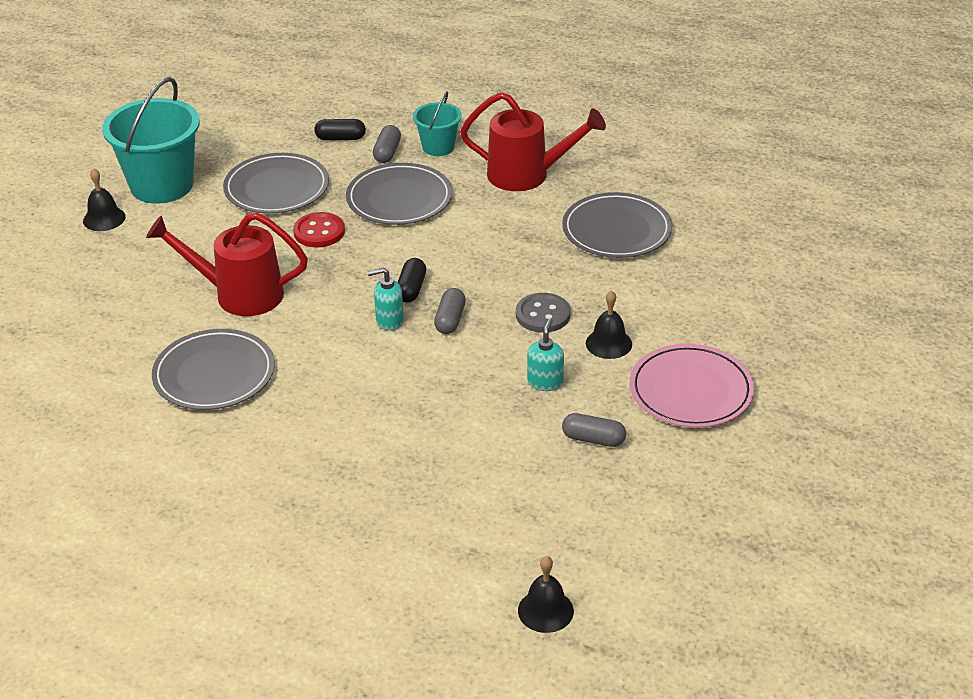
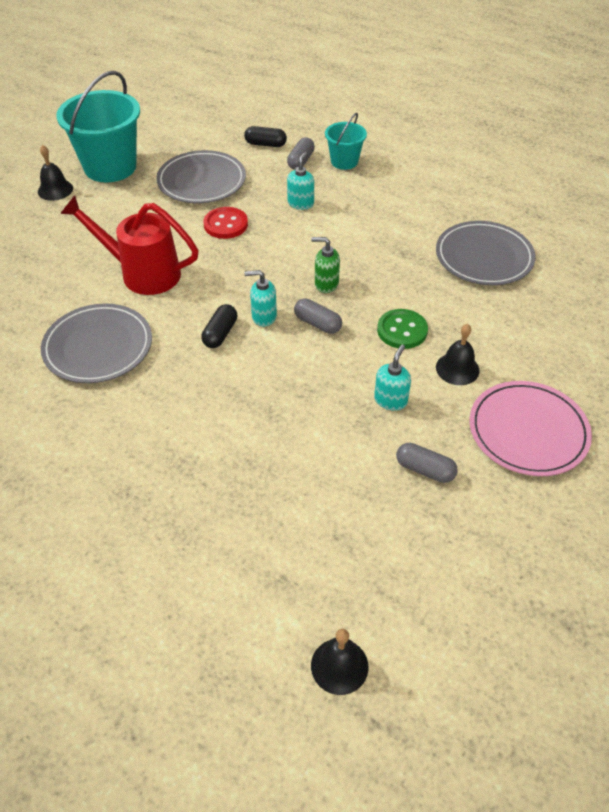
camera: 10 degrees right, 10 degrees up
(399, 199) = (300, 203): grey plate -> turquoise soap dispenser
(411, 289) = (290, 288): black capsule -> black capsule (220, 333)
(449, 279) = (326, 284): none -> green soap dispenser
(450, 320) = (317, 323): grey capsule -> grey capsule turned 75 degrees counterclockwise
(527, 175) = (414, 195): red watering can -> none
(543, 315) = (402, 330): grey button -> green button

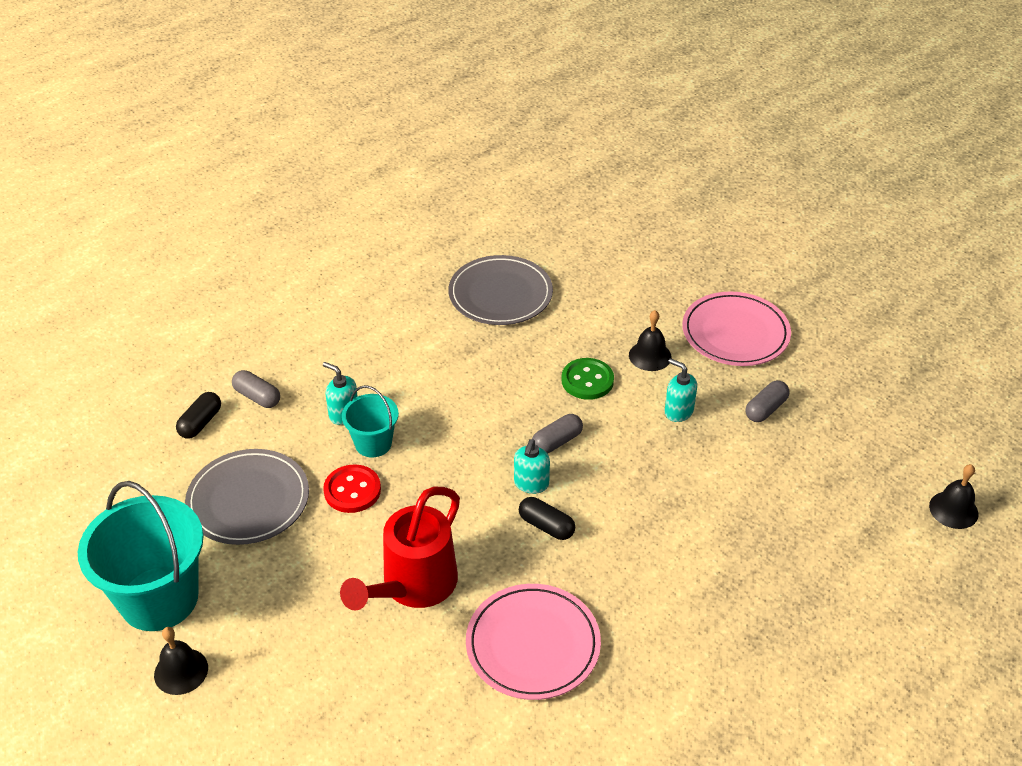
camera: 75 degrees left, 5 degrees down
(98, 347) = (533, 645): grey plate -> pink plate
(326, 284) = (496, 422): green soap dispenser -> none
(344, 161) = (280, 358): turquoise bucket -> turquoise bucket (373, 443)

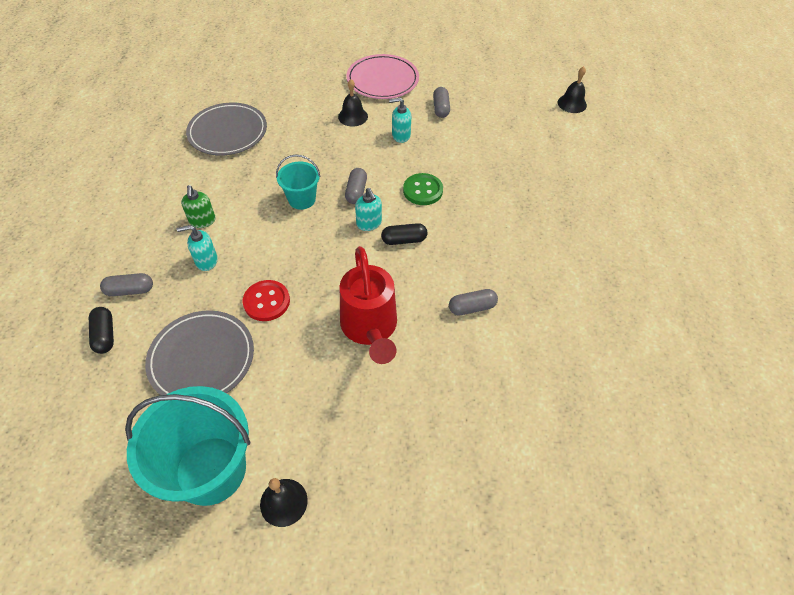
camera: 45 degrees left, 10 degrees up
(373, 443) = (247, 265): turquoise bucket -> turquoise bucket (302, 199)
(381, 372) = (202, 221): none -> green soap dispenser
(533, 645) = (472, 307): pink plate -> grey capsule
(587, 380) = (334, 149): green button -> green button (422, 190)

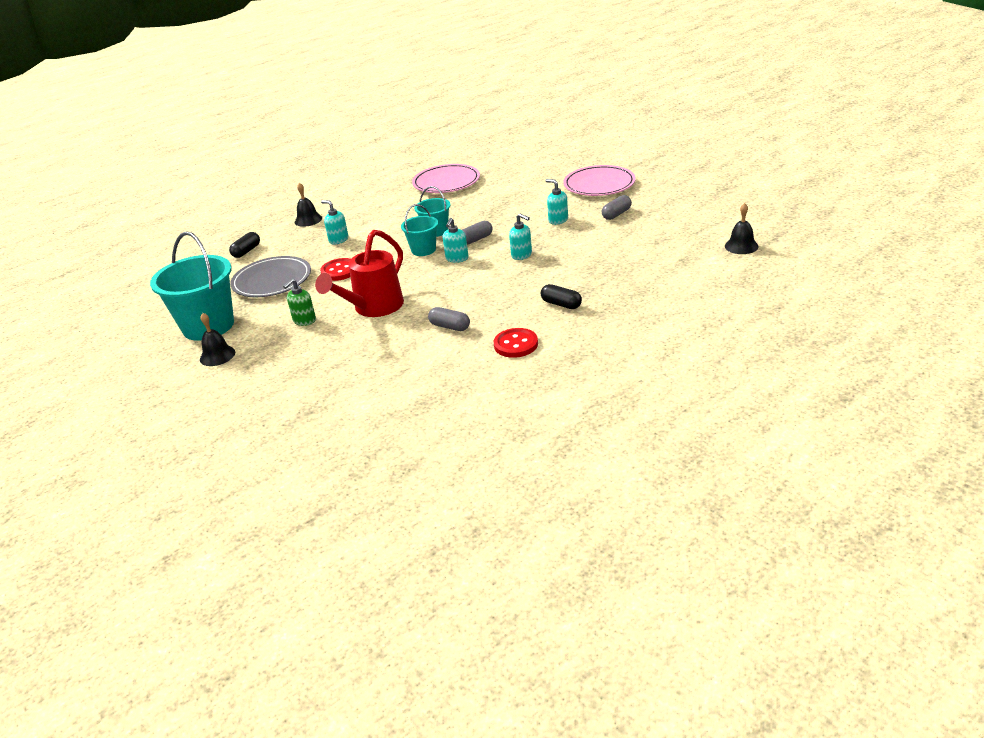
camera: 50 degrees right, 20 degrees down
(130, 290) = (284, 237): grey capsule -> none
(202, 221) = (365, 221): green soap dispenser -> green soap dispenser (304, 321)
(228, 132) = (446, 182): grey plate -> pink plate
(321, 229) = (423, 250): none -> turquoise bucket
(353, 116) = (541, 199): black bell -> black bell (308, 220)
(404, 240) = (465, 275): black capsule -> black capsule (561, 304)
(422, 190) = (522, 255): green button -> turquoise soap dispenser
(551, 294) = (516, 344): none -> red button

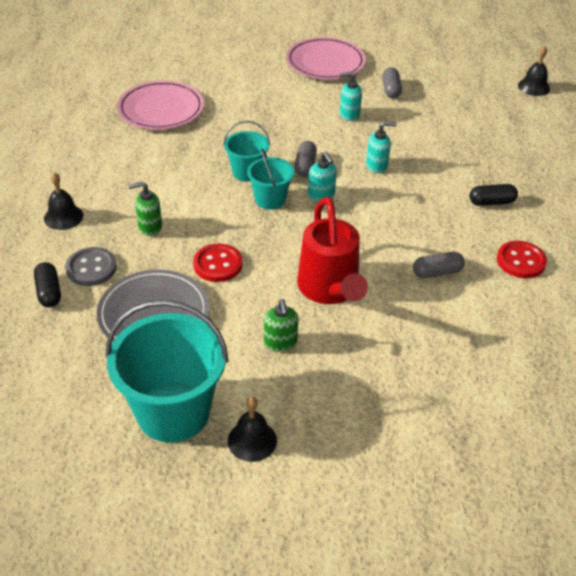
camera: 50 degrees left, 10 degrees up
(281, 248) = (91, 268): none -> grey button
(338, 240) = (149, 227): turquoise soap dispenser -> green soap dispenser

